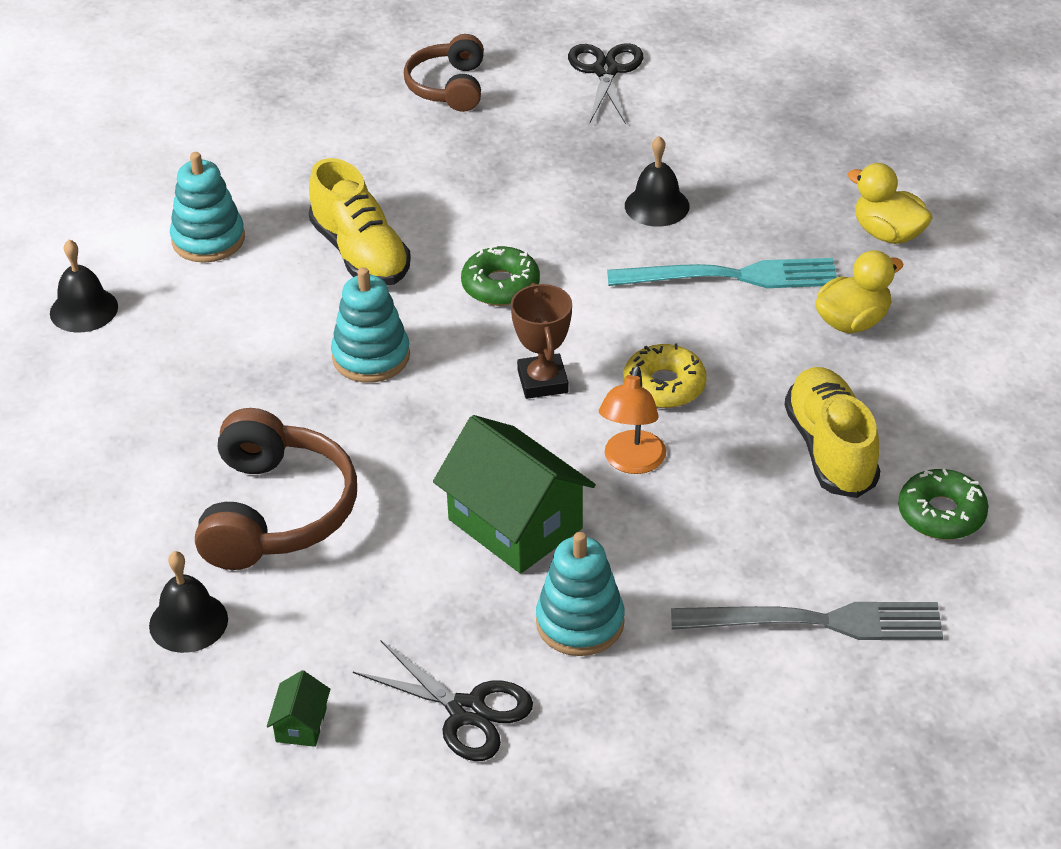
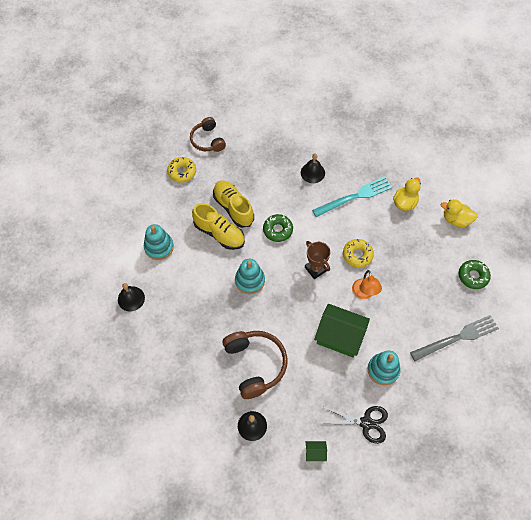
camera: 25 degrees left, 20 degrees up
(301, 725) = (315, 452): green house -> green house turned 75 degrees counterclockwise
(352, 126) = (182, 172): none -> yellow donut
(606, 71) = (261, 113): black scissors -> none
(830, 449) = (425, 262): yellow shoe -> yellow shoe (233, 208)
(888, 234) = (397, 158): yellow duck -> yellow duck (456, 219)

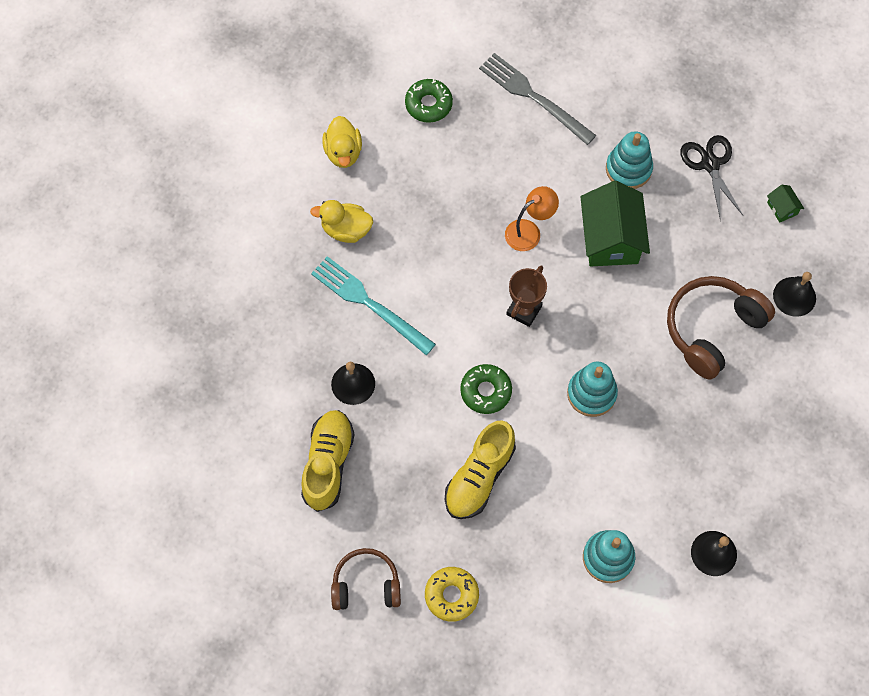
camera: 115 degrees left, 5 degrees up
(207, 140) = (366, 585): brown headphones -> brown headphones turned 135 degrees counterclockwise
(219, 233) = (536, 476): yellow shoe -> yellow shoe (328, 463)
(357, 255) = (471, 262): yellow donut -> none

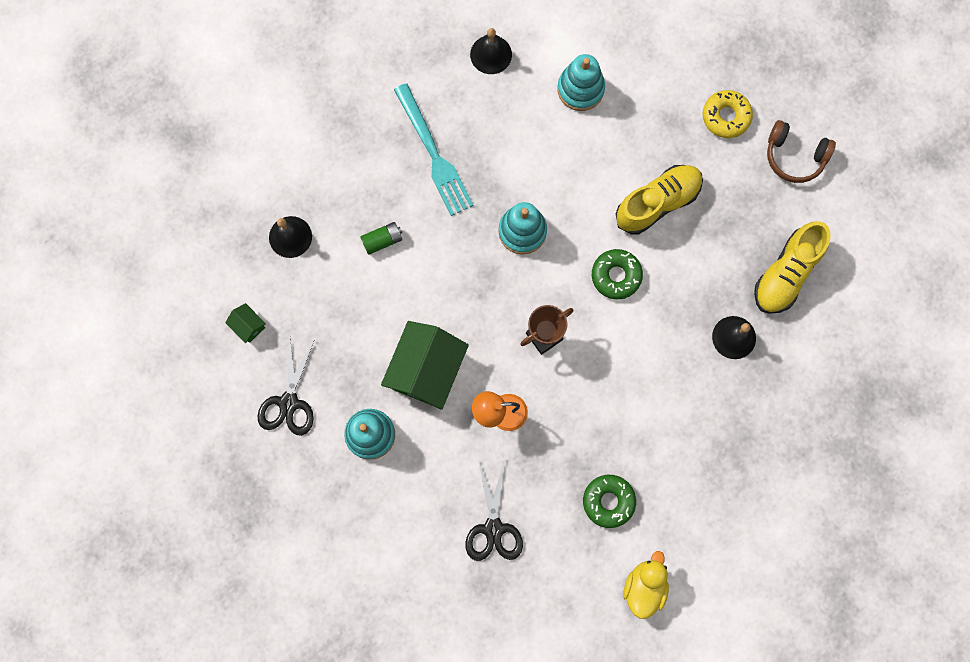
camera: 155 degrees left, 10 degrees up
(346, 230) = (677, 497): yellow duck -> none
(370, 304) = (686, 408): turquoise fork -> turquoise fork (433, 153)
(428, 104) = (533, 602): green donut -> green donut (608, 501)
(488, 143) = (493, 528): none -> black scissors
(534, 97) = (421, 559): grey fork -> none
(712, 329) = (382, 240): brown headphones -> green battery
(782, 208) = (248, 326): green house -> green house turned 45 degrees counterclockwise

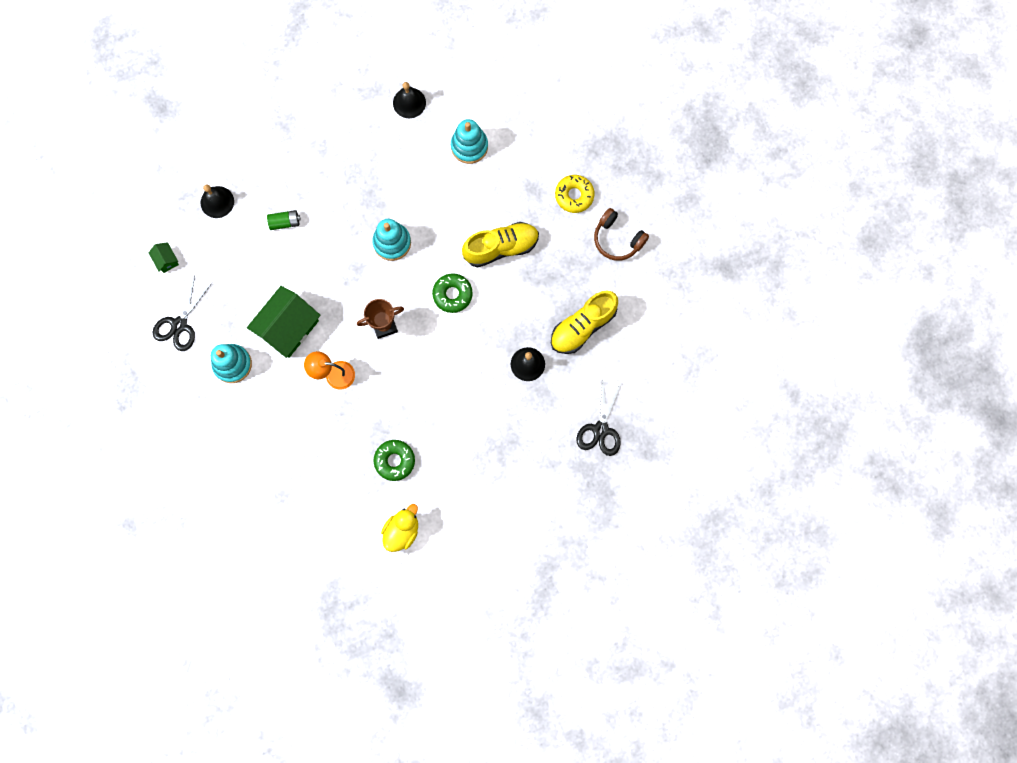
camera: 15 degrees right, 0 degrees up
(433, 153) = (343, 167): turquoise fork -> none
(493, 528) = (303, 457): black scissors -> black scissors (600, 429)

